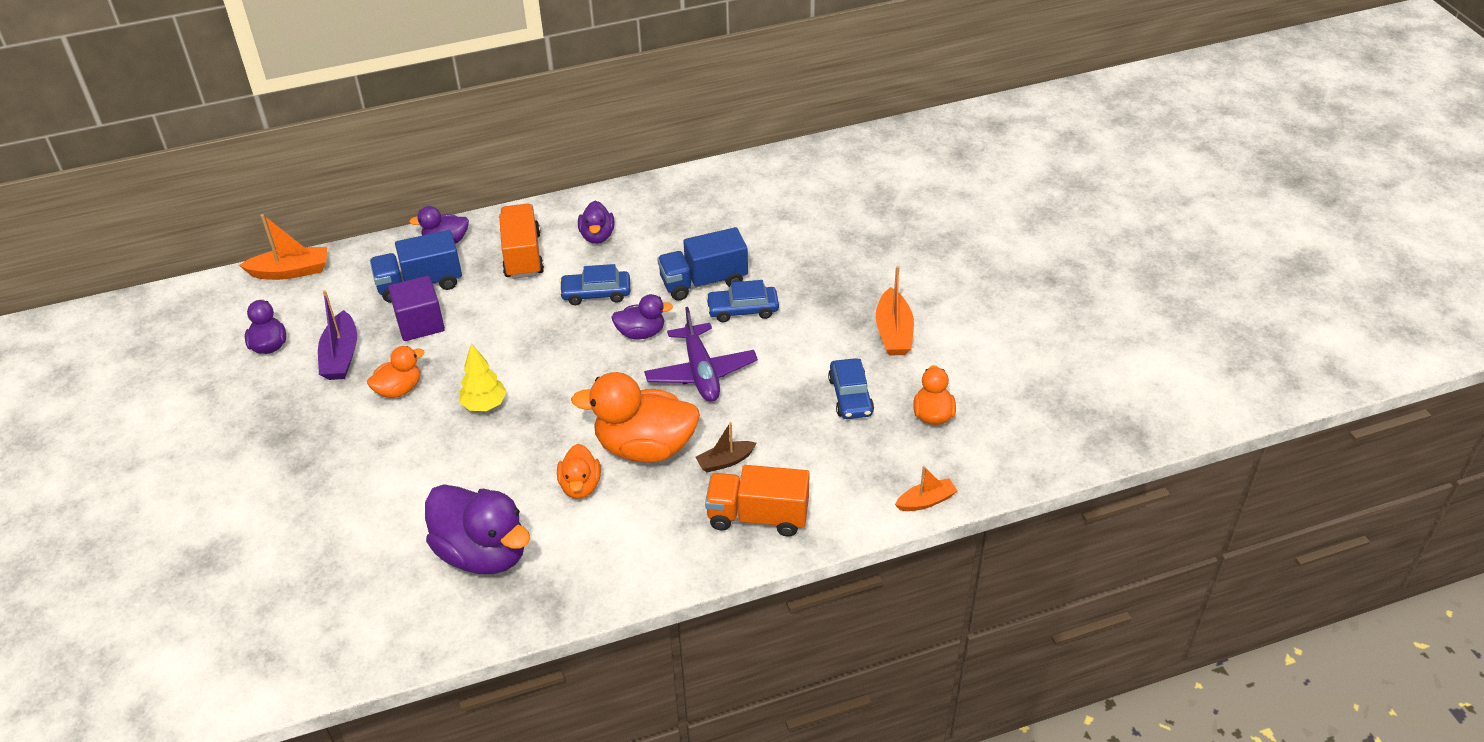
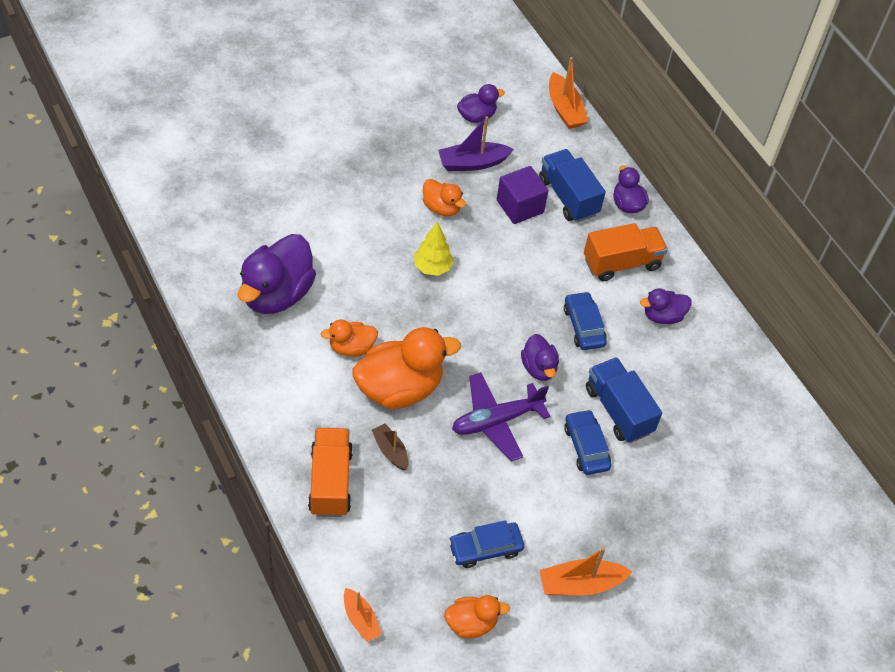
camera: 75 degrees right, 10 degrees up
(645, 447) = (399, 388): orange duck -> orange duck turned 75 degrees clockwise

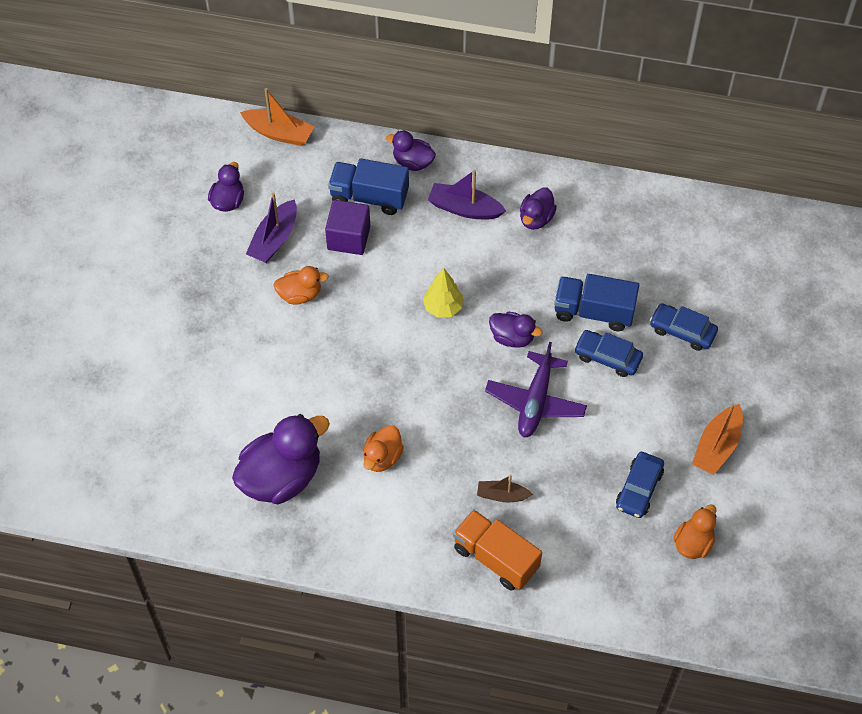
camera: 45 degrees left, 5 degrees up
(277, 294) = (281, 477): purple duck -> purple duck turned 105 degrees counterclockwise
(361, 619) = (632, 617): orange boat -> none
(399, 388) = (450, 449): orange duck -> none
(432, 267) = (354, 344): yellow tree -> yellow tree (443, 307)
(583, 326) = (500, 278): blue car -> blue car (682, 331)
(621, 263) = (464, 208): orange truck -> purple boat

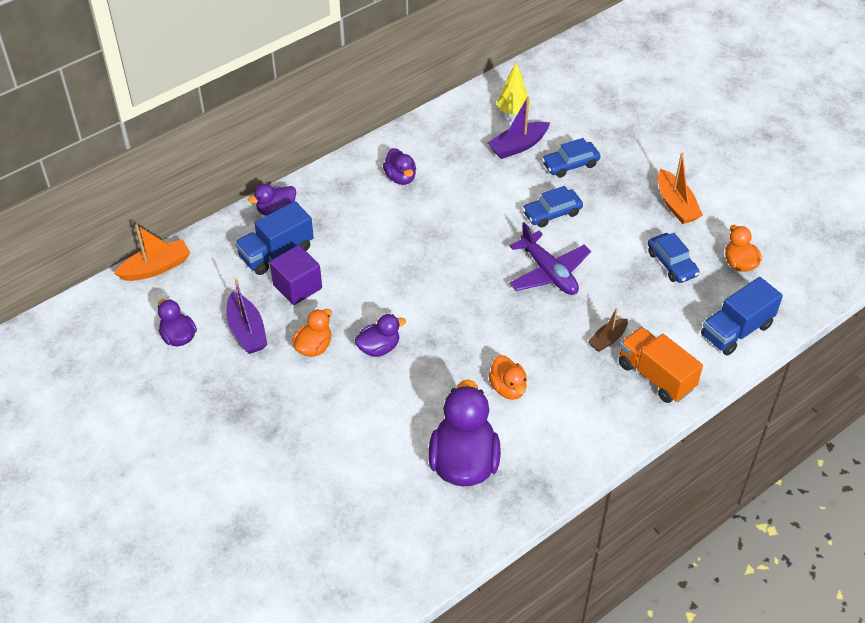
camera: 50 degrees left, 10 degrees down
(443, 307) = (417, 272): yellow tree -> yellow tree (513, 111)
(464, 208) = (348, 208): purple boat -> purple boat (518, 146)
(496, 558) = (656, 376): orange truck -> orange truck turned 60 degrees clockwise
(512, 337) = (483, 251): purple duck -> purple duck (379, 348)
(594, 312) = (508, 197): blue truck -> blue truck (736, 330)

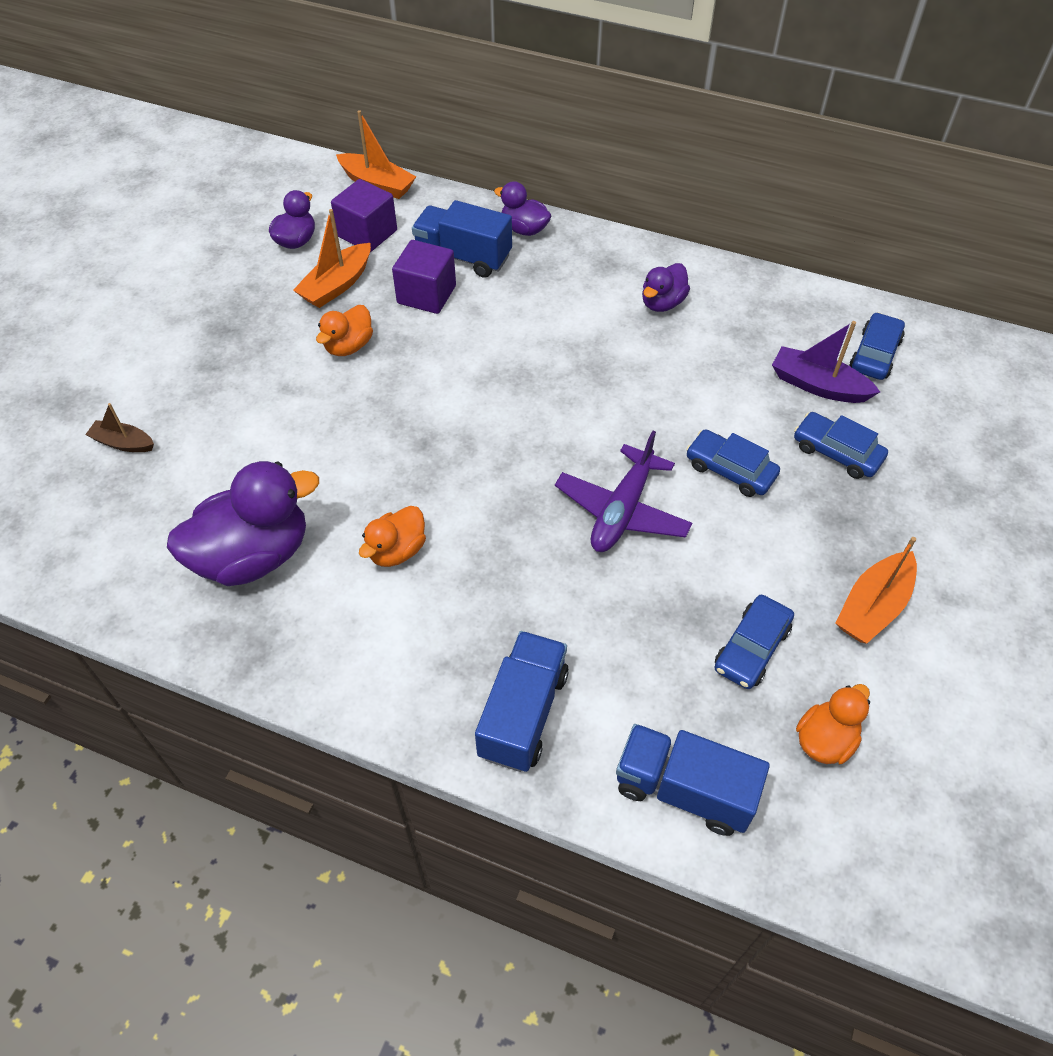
camera: 60 degrees right, 5 degrees up
(206, 294) = (367, 233): none -> purple cube
(247, 331) = (337, 285): purple boat -> orange boat
(314, 347) = (349, 346): orange duck -> orange duck turned 120 degrees clockwise
(379, 348) = (383, 400): purple duck -> none
(513, 111) = (875, 354): yellow tree -> blue car
(607, 339) = (551, 626): brown boat -> brown boat (123, 443)
(656, 376) = (523, 713): orange truck -> blue truck

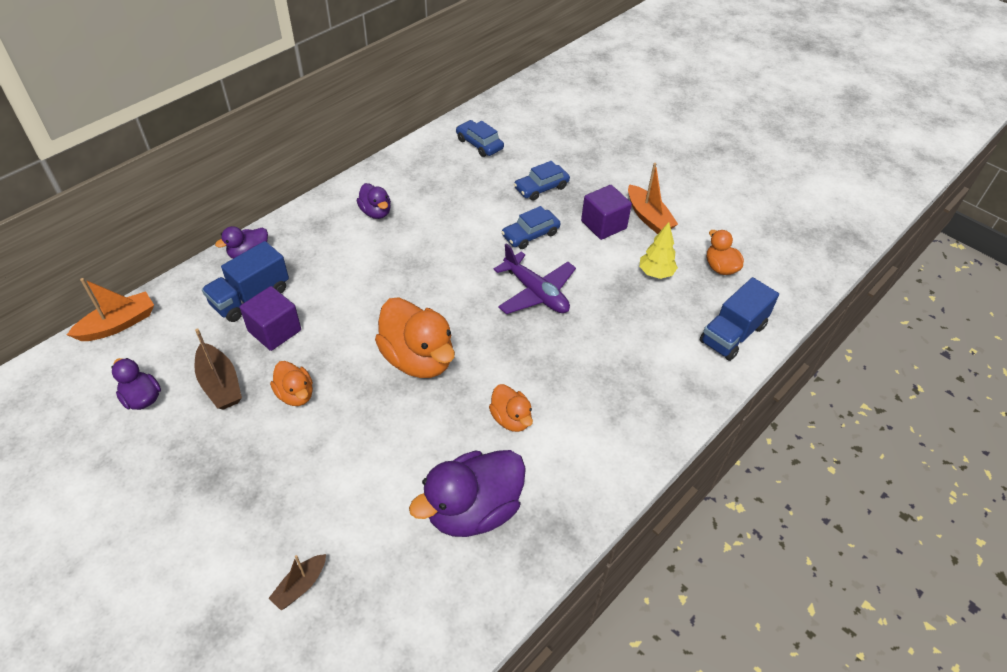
camera: 70 degrees left, 5 degrees down
(253, 555) = (473, 510): purple duck -> purple duck turned 120 degrees counterclockwise
(337, 285) = (220, 384): orange boat -> brown boat
(367, 233) = (174, 348): purple cube -> purple cube (603, 225)
(447, 429) = (418, 359): none -> orange duck
(523, 713) = (662, 389): blue truck -> none
(751, 648) = (655, 273): blue car -> yellow tree
(818, 385) = (488, 175): purple boat -> none

